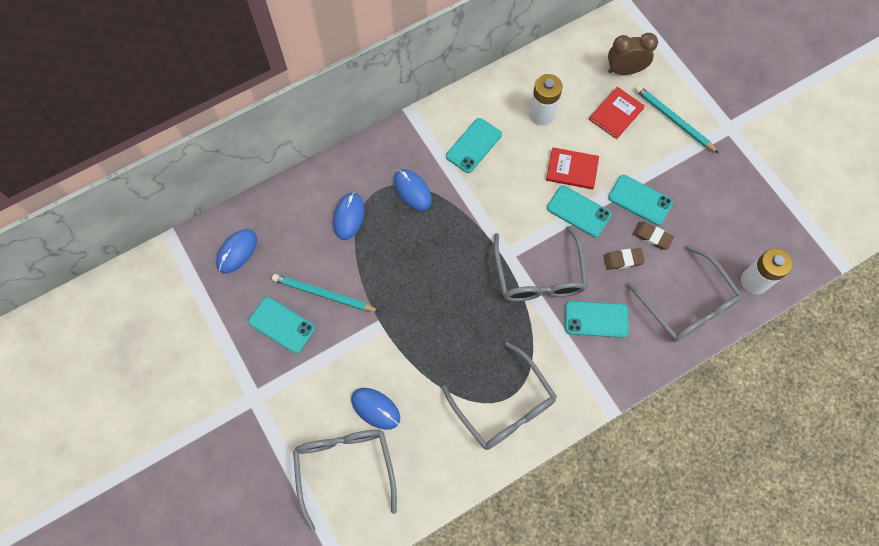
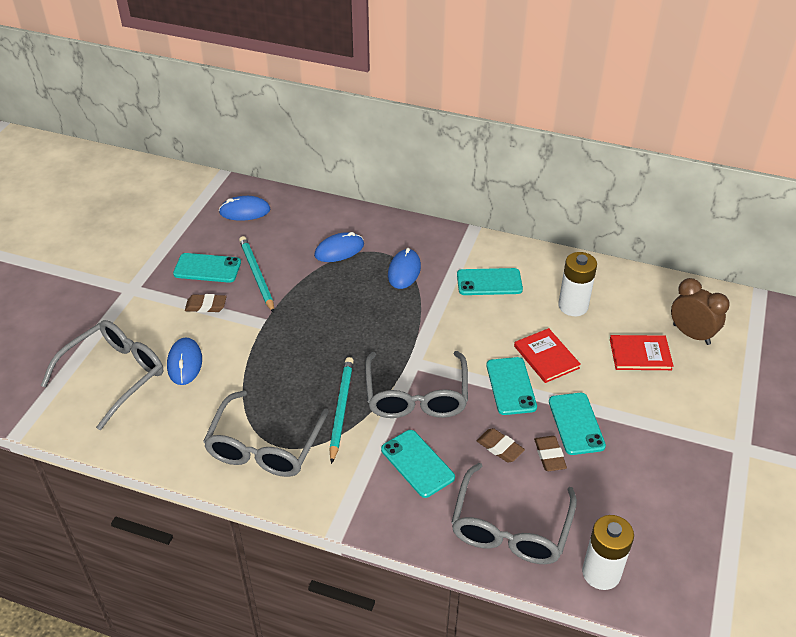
camera: 50 degrees right, 25 degrees down
(282, 325) = (207, 268): turquoise phone -> turquoise phone turned 75 degrees counterclockwise
(325, 354) = (206, 306): none -> brown eraser
(539, 276) = (416, 396): grey glasses -> grey glasses turned 45 degrees counterclockwise
(673, 120) = (690, 399): turquoise pencil -> turquoise pencil (341, 409)

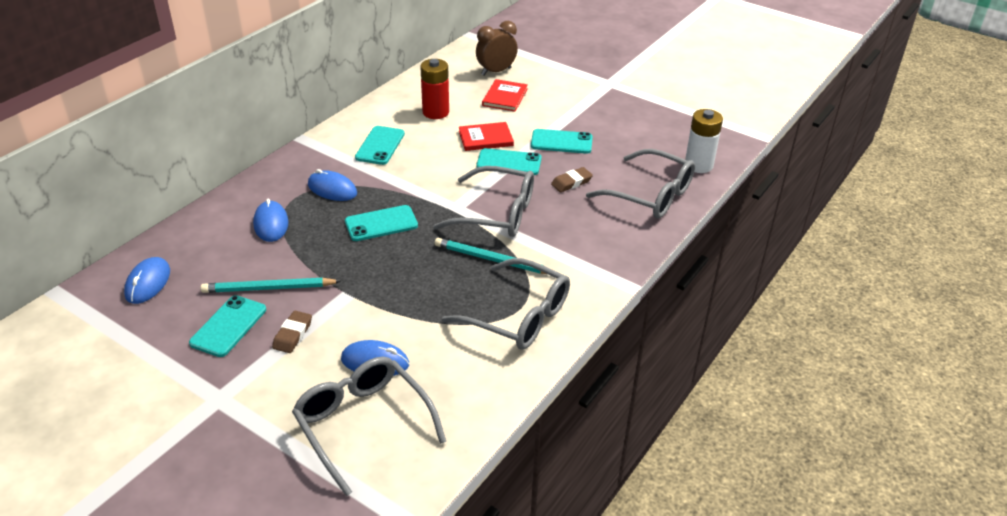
camera: 75 degrees left, 5 degrees down
(417, 463) = (572, 228): turquoise phone -> turquoise phone (381, 224)
(549, 456) = (588, 161): brown eraser -> none
(573, 306) = (435, 112): white battery -> red battery

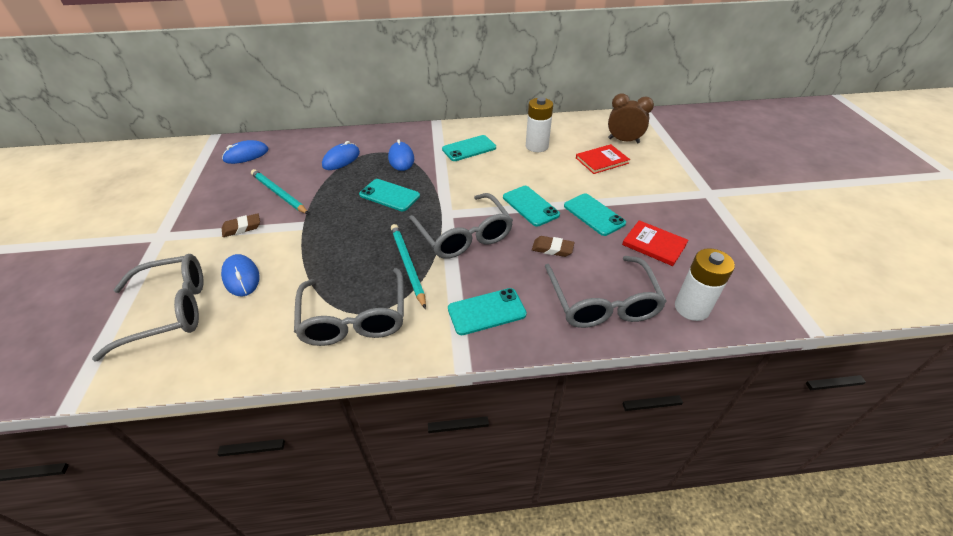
camera: 50 degrees right, 5 degrees up
(228, 326) = (230, 201): turquoise phone -> turquoise phone (486, 311)
(363, 424) = (170, 310): grey glasses -> grey glasses turned 60 degrees clockwise
(435, 112) = (537, 146): red battery -> white battery
(485, 138) = (541, 181): red book -> red book (654, 244)

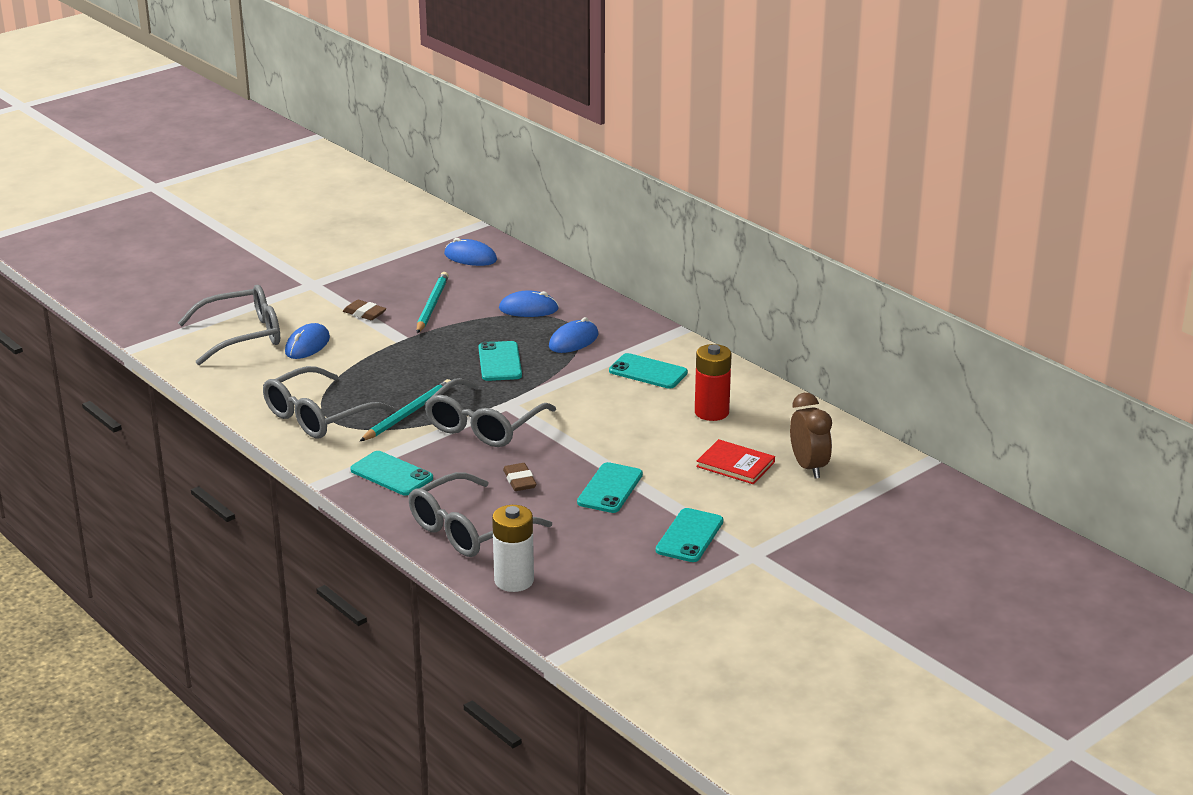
camera: 55 degrees right, 15 degrees down
(170, 310) = (243, 336): grey glasses -> grey glasses turned 60 degrees counterclockwise
(530, 206) = (579, 446): turquoise phone -> turquoise phone (689, 536)
(537, 146) = (711, 412): white battery -> red battery
(654, 244) = (597, 538): red book -> none

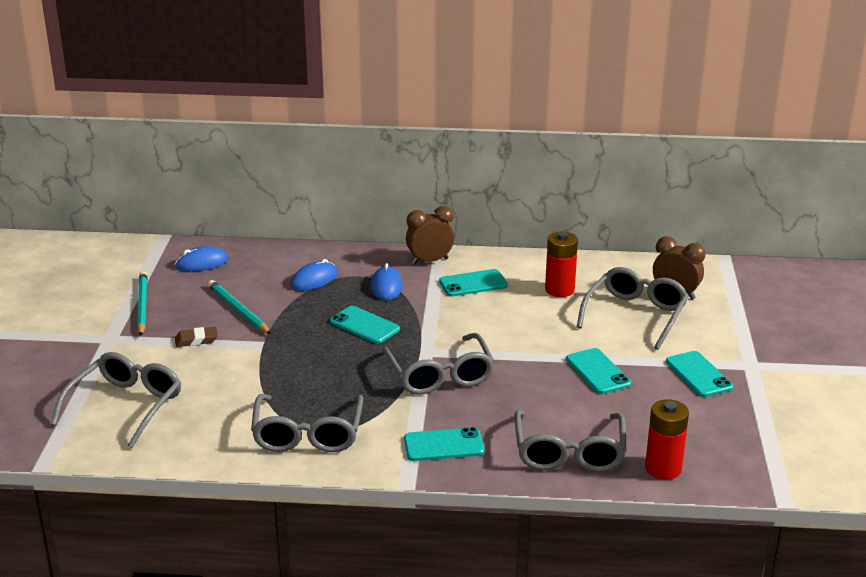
camera: 45 degrees left, 0 degrees up
(307, 345) = (195, 386): blue mouse -> none
(408, 414) = (371, 395): turquoise pencil -> turquoise pencil (142, 305)
(514, 581) = (663, 468): white battery -> red battery
(519, 481) = (535, 399): brown eraser -> none
(648, 337) = (430, 261): none -> brown clock
(735, 464) = (635, 315): red book -> grey glasses

